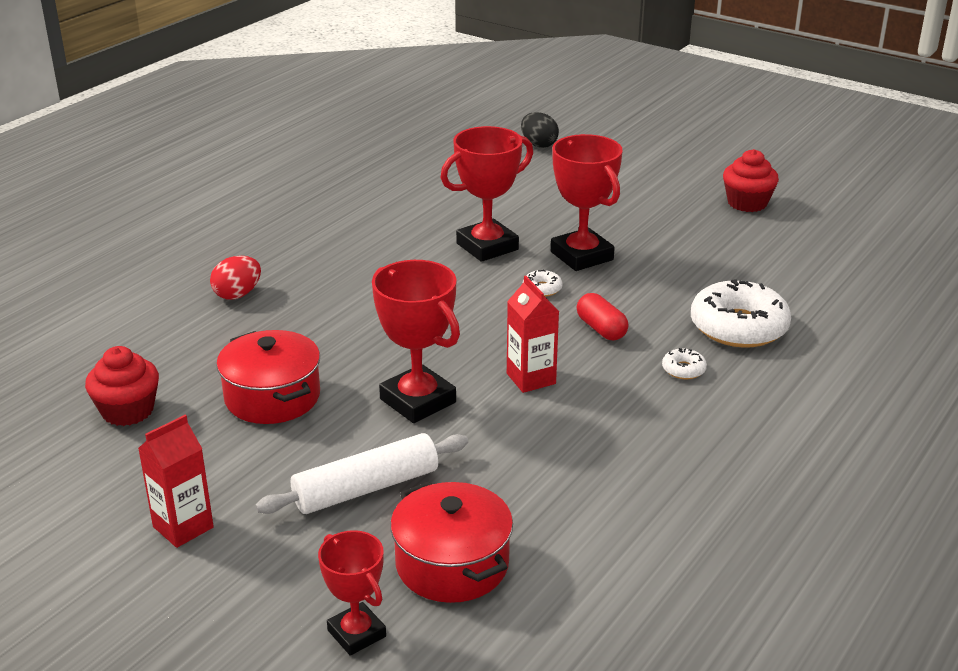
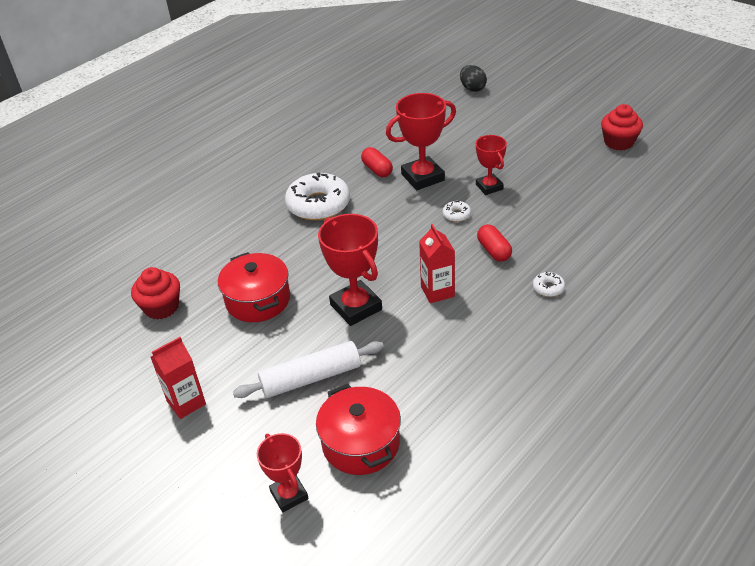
camera: 10 degrees right, 10 degrees up
(237, 294) = (245, 214): red egg -> none
(421, 239) = (377, 170): none -> red capsule
(581, 256) = (489, 187): red trophy -> red trophy, size x0.62
(738, 327) = (594, 252): white donut -> white donut (318, 204)

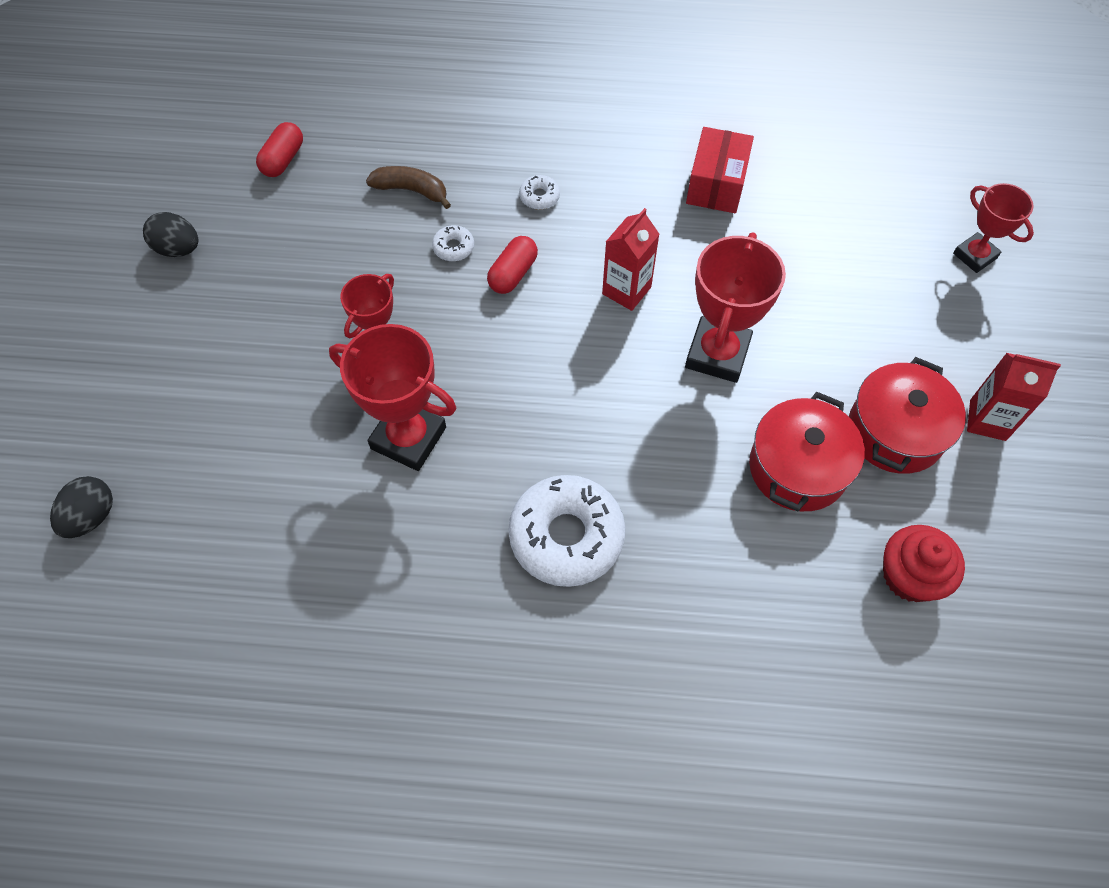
camera: 130 degrees left, 20 degrees up
(289, 495) = (975, 256): red trophy -> red trophy turned 60 degrees counterclockwise
(311, 378) = (847, 328): white rolling pin -> none
(361, 443) = (874, 238): red pot -> red pot (895, 432)
(377, 170) = (428, 512): red capsule -> red capsule (283, 160)
(456, 215) = (469, 349): white donut -> white donut (453, 247)
(486, 382) = (716, 184): none -> red box
(599, 236) = (411, 190): none -> brown banana
(618, 142) = (178, 249): red cupcake -> black egg

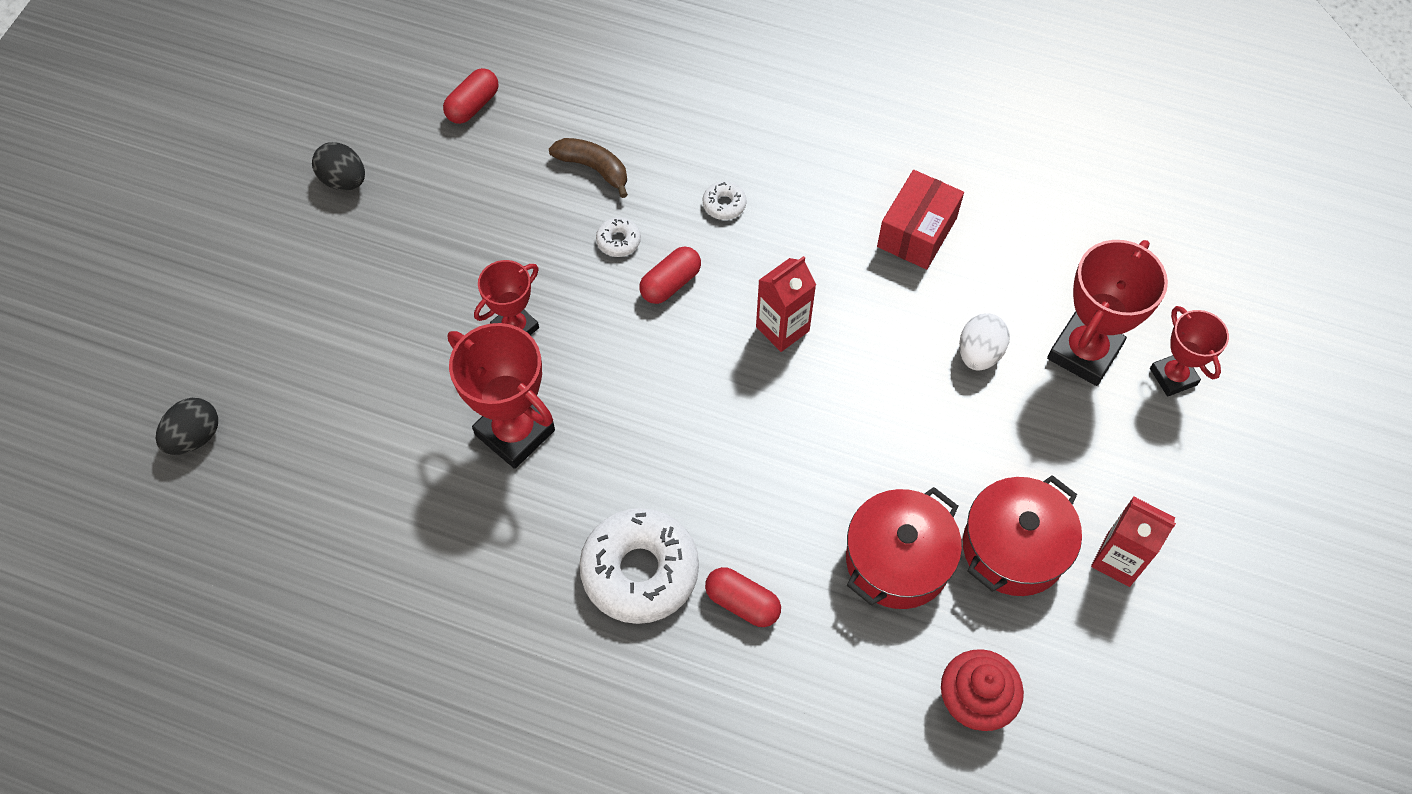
camera: 15 degrees right, 0 degrees up
(671, 541) = (742, 603): none -> red capsule
(717, 354) = (855, 420): red trophy -> red trophy (1084, 352)
(805, 273) = (979, 353): none -> white egg

